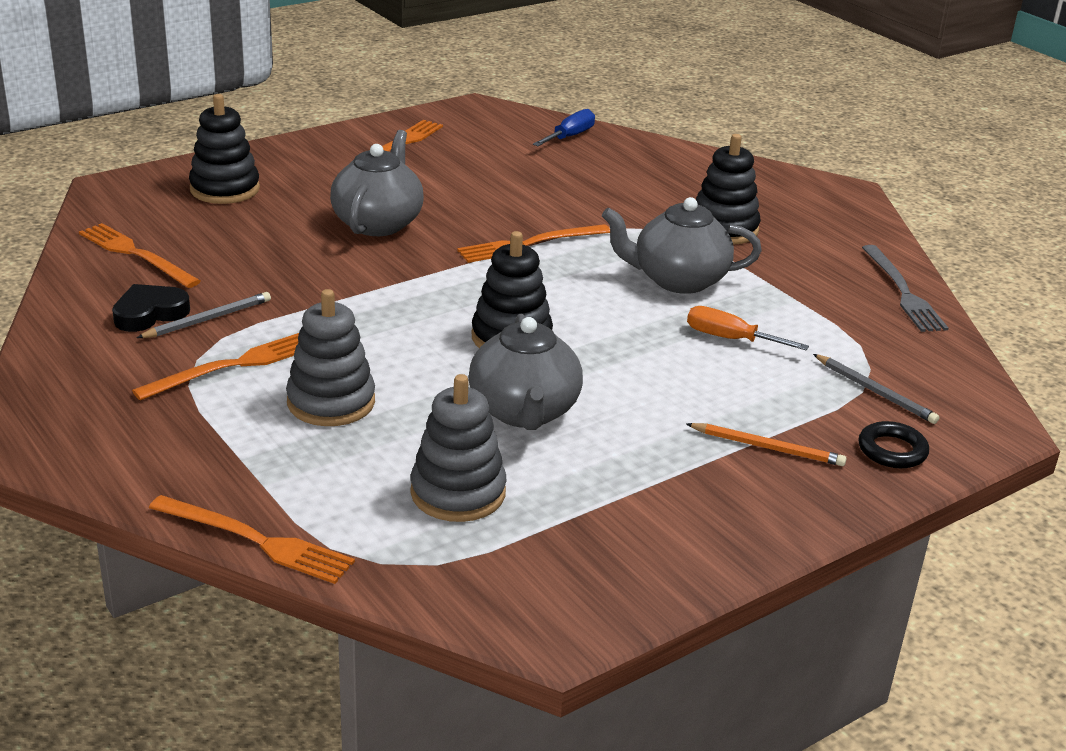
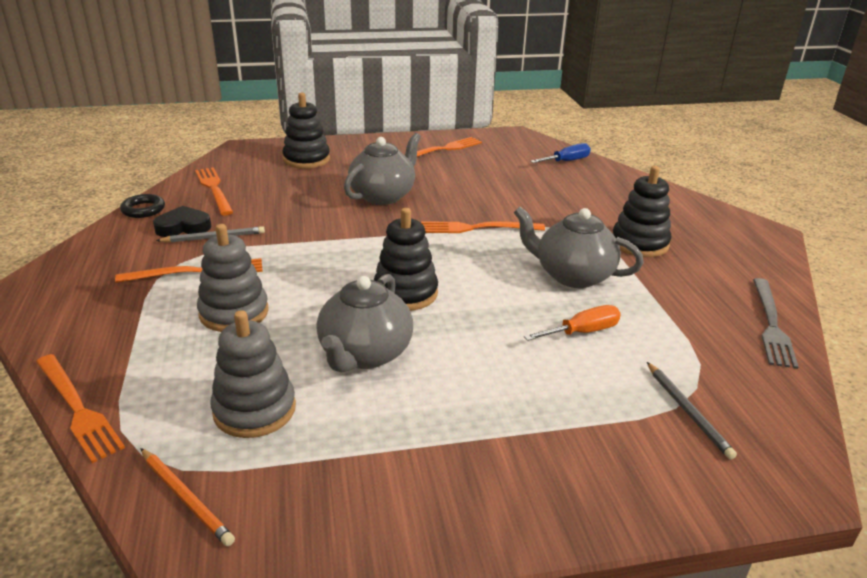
camera: 25 degrees right, 0 degrees up
(730, 339) = (582, 332): orange screwdriver -> orange screwdriver turned 105 degrees clockwise
(768, 447) = (547, 440): orange pencil -> orange pencil (186, 498)
(892, 450) = (668, 476): black ring -> black ring (143, 209)

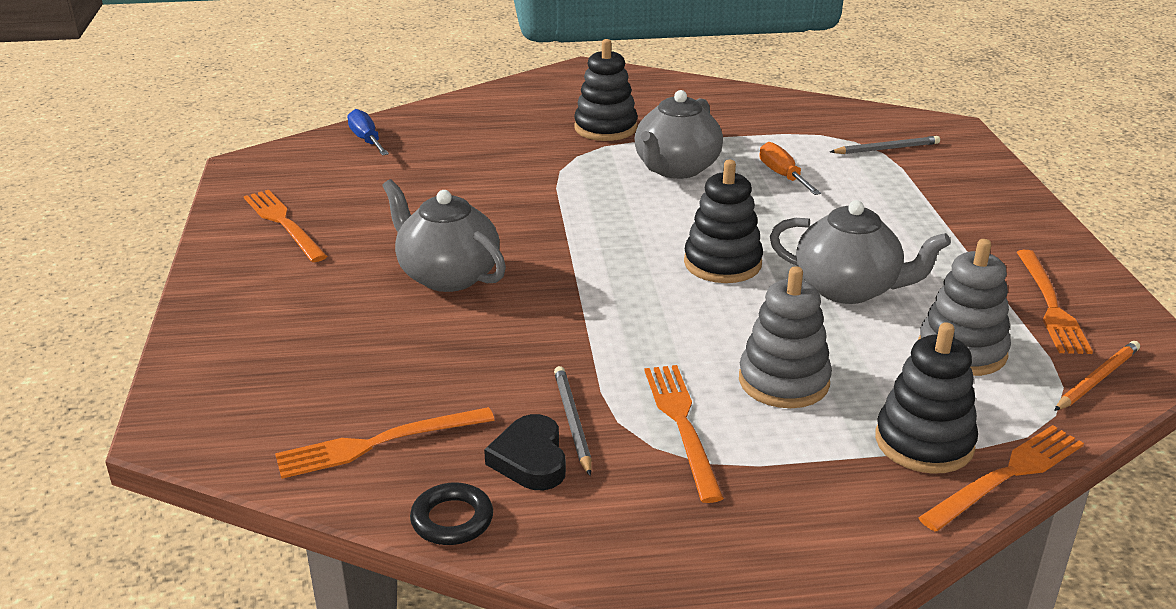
camera: 85 degrees left, 0 degrees up
(306, 159) = (272, 349): black stacking toy -> black stacking toy (924, 442)
(477, 228) = (560, 212): orange fork -> orange fork (1050, 305)
(771, 324) = (754, 98): grey fork -> none

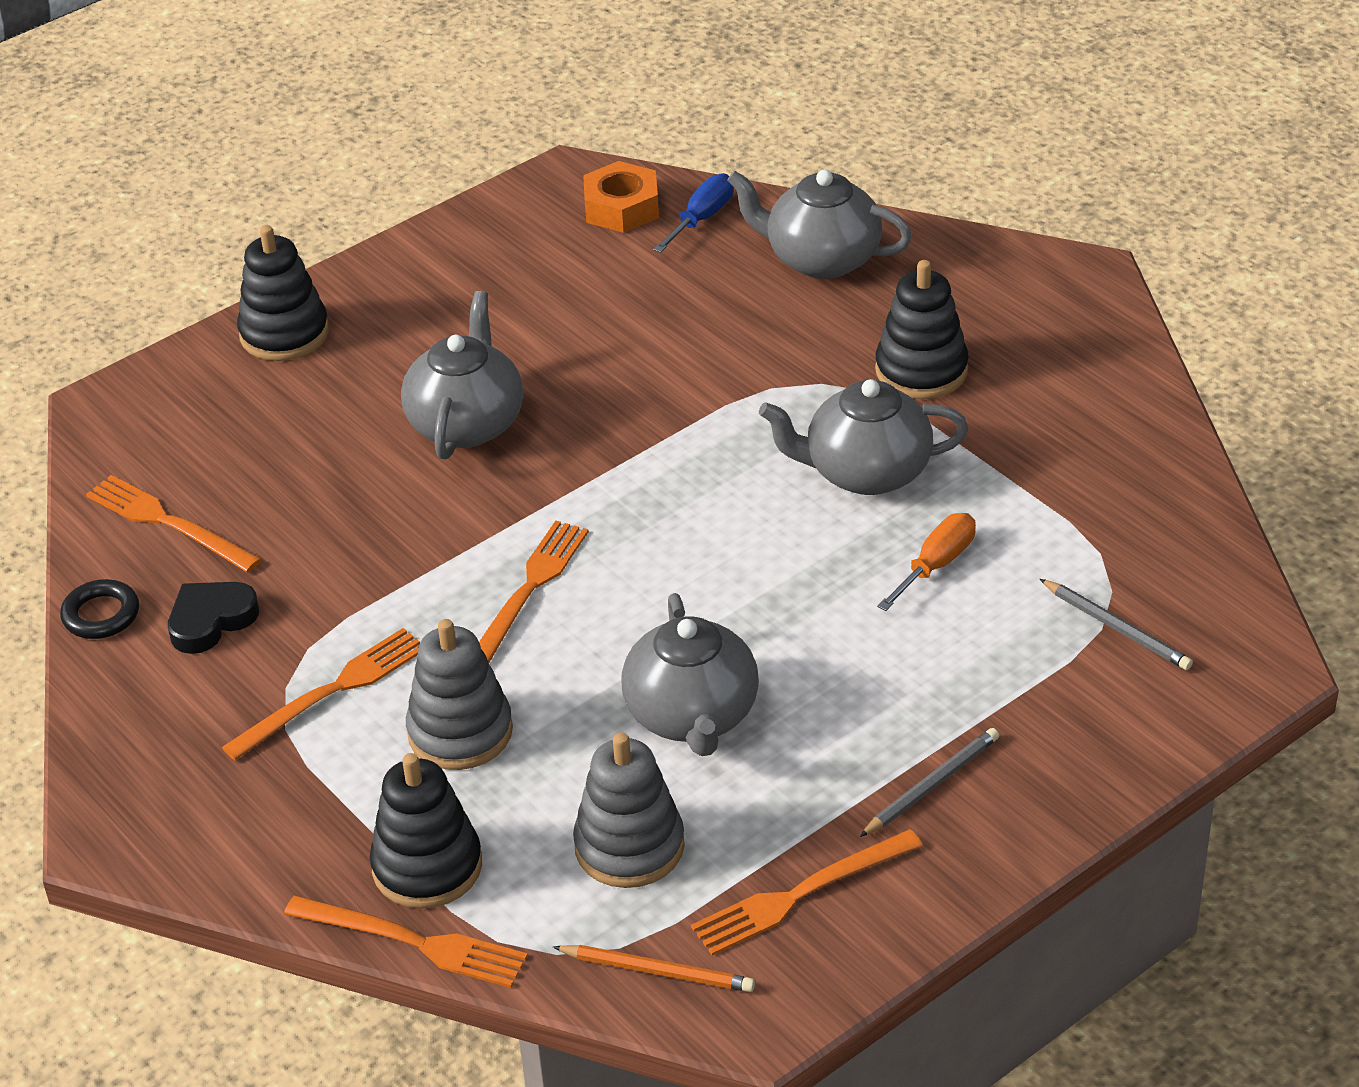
camera: 60 degrees right, 10 degrees up
(283, 223) = (471, 269): orange fork -> orange fork (528, 591)
(312, 158) = (621, 208): none -> orange nut
(463, 122) = (821, 259): none -> grey teapot
(572, 421) = (285, 620): grey pencil -> grey pencil (931, 785)
(722, 263) = (664, 600): black stacking toy -> black stacking toy (284, 333)

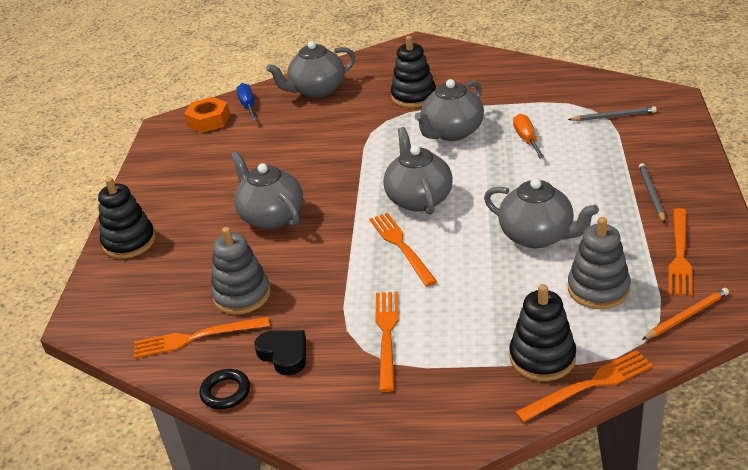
camera: 45 degrees left, 5 degrees down
(211, 620) = (284, 354): black heart -> black heart turned 135 degrees clockwise
(460, 732) = (465, 307): grey stacking toy -> grey stacking toy (242, 295)
(656, 541) = (419, 199): none -> grey teapot

